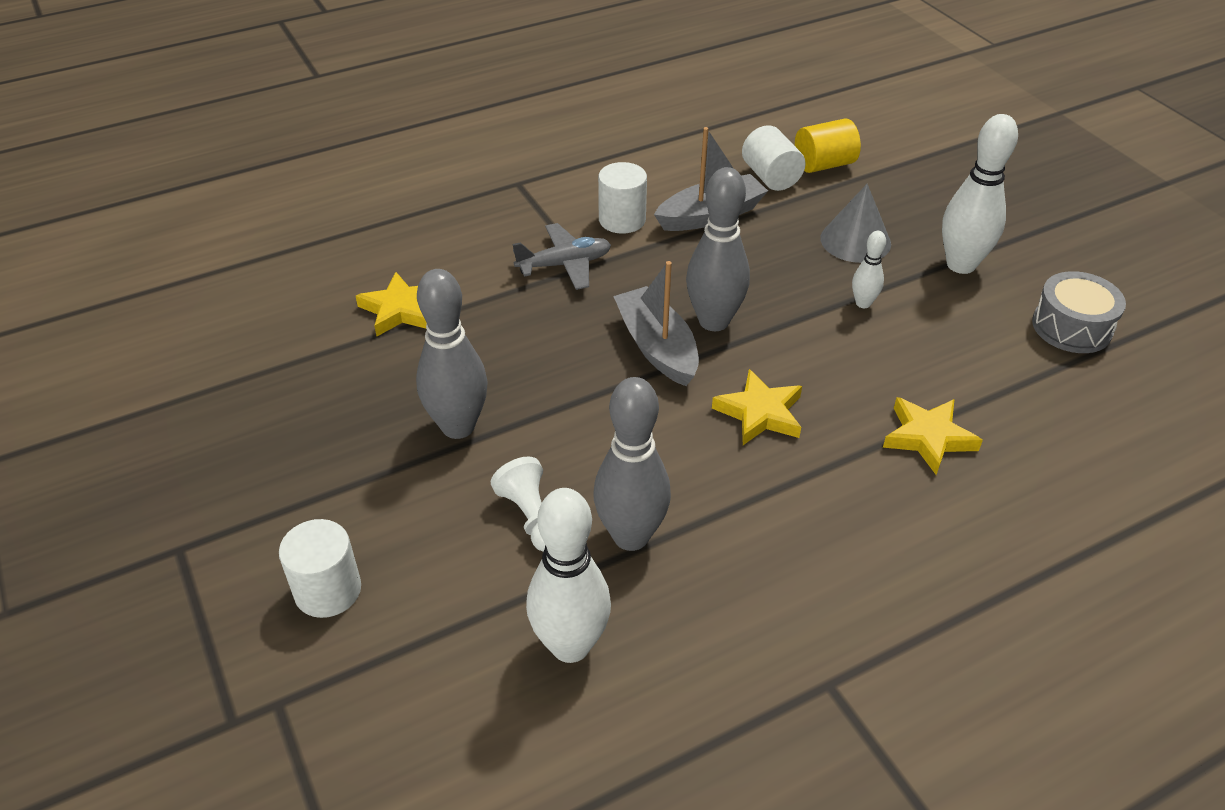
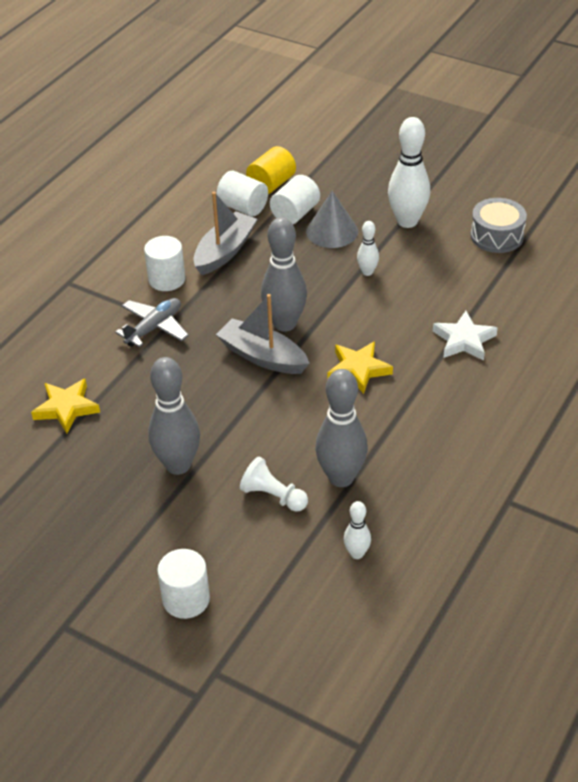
camera: 30 degrees left, 0 degrees up
(570, 645) = (357, 553): white bowling pin -> white bowling pin, size x0.50
(826, 205) = (295, 213): none -> white cylinder
(928, 437) = (464, 340): yellow star -> white star

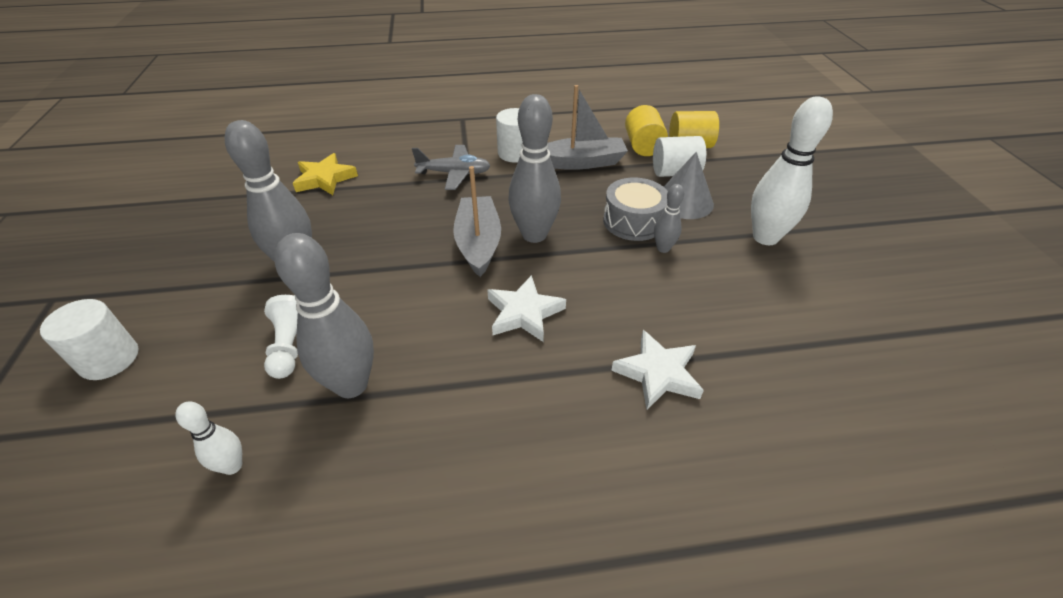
camera: 50 degrees right, 0 degrees up
(243, 207) = (643, 146): white cylinder -> yellow cylinder
(358, 369) = (524, 313): yellow star -> white star
(367, 272) = (663, 248): white bowling pin -> grey bowling pin
(497, 236) = (846, 311): grey drum -> grey drum (633, 221)

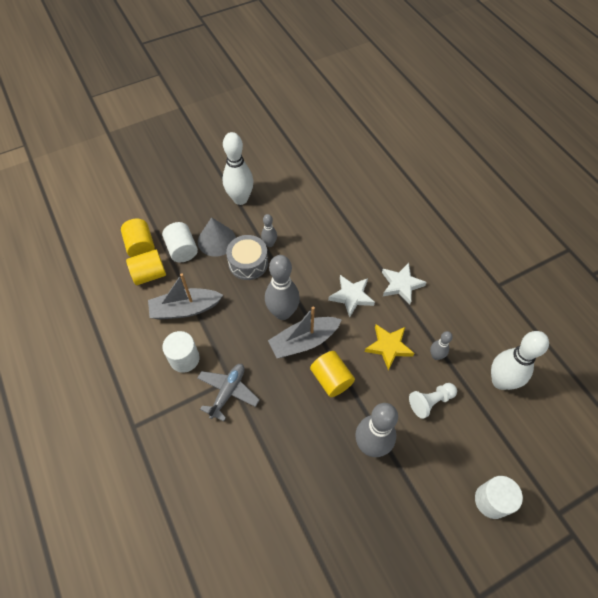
camera: 110 degrees left, 15 degrees up
(232, 466) = (500, 381): white bowling pin -> white bowling pin, size x1.98
(325, 179) = (269, 493): yellow star -> yellow star (388, 347)
(351, 385) = (436, 356): grey bowling pin -> grey bowling pin, size x0.50
(407, 254) = (331, 379): none -> yellow cylinder
(454, 173) = (228, 392): grey plane -> grey plane turned 45 degrees clockwise
(581, 162) = (185, 309): grey boat -> grey boat turned 75 degrees counterclockwise
(658, 373) = (363, 232): white star -> white star (401, 285)

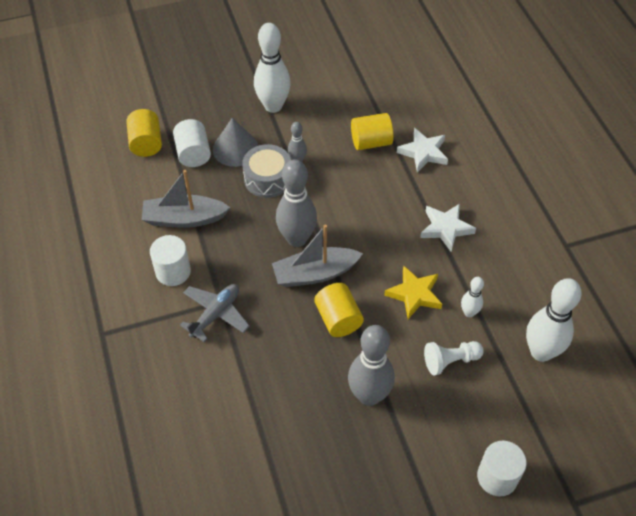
camera: 10 degrees right, 5 degrees down
(149, 274) = (150, 175): yellow cylinder -> yellow cylinder (371, 142)
(351, 296) = (382, 233): white star -> white star (423, 152)
(436, 356) = (469, 312): grey bowling pin -> white bowling pin

